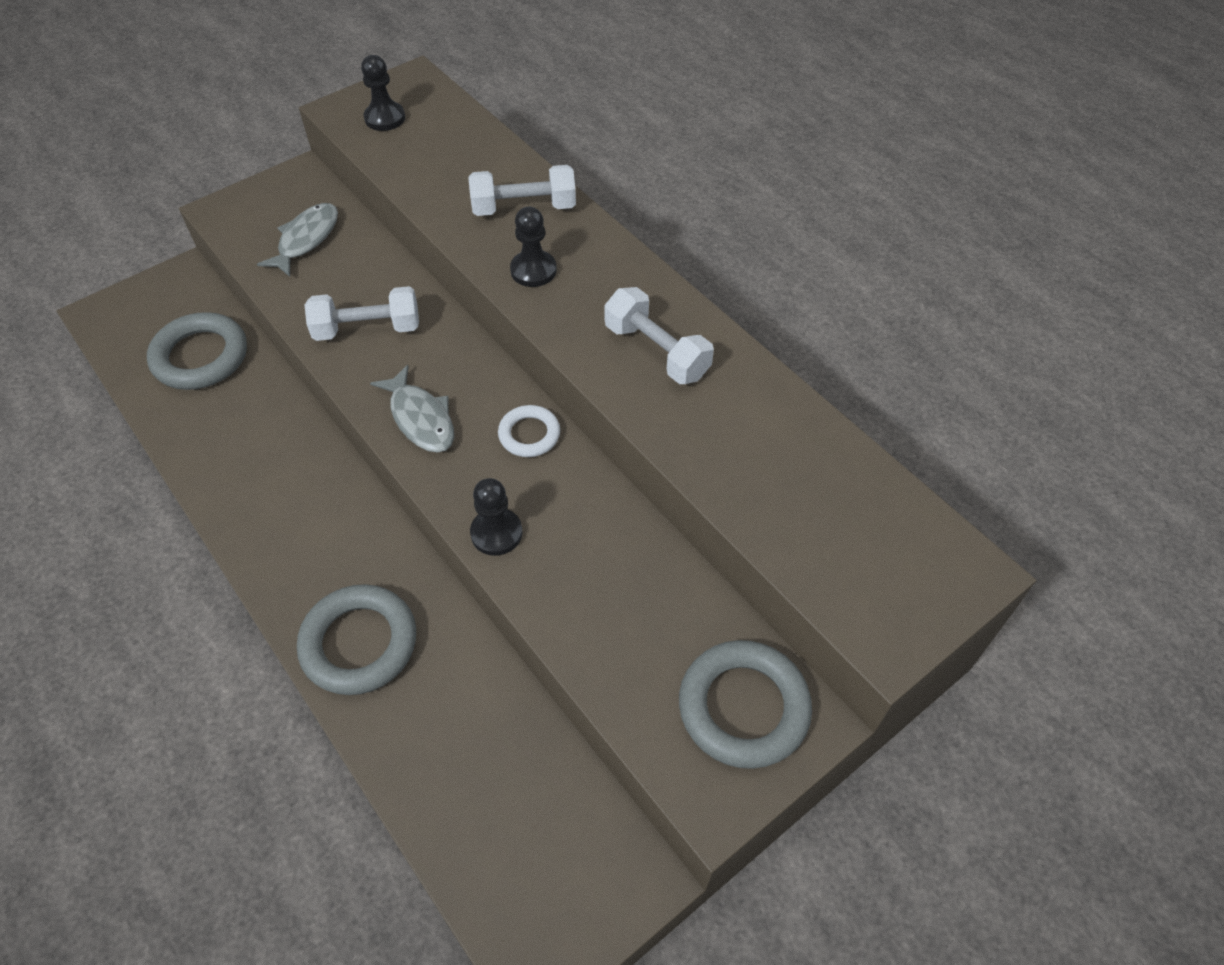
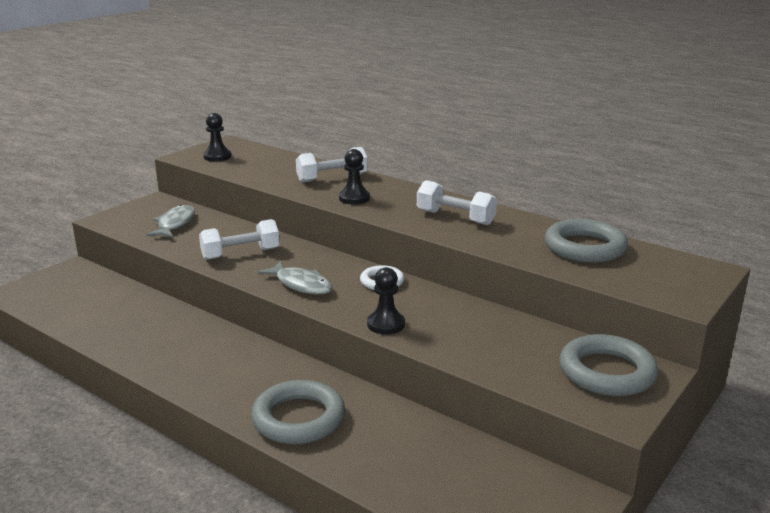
camera: 15 degrees left, 30 degrees down
(200, 357) = (104, 302): grey ring -> grey ring (585, 247)

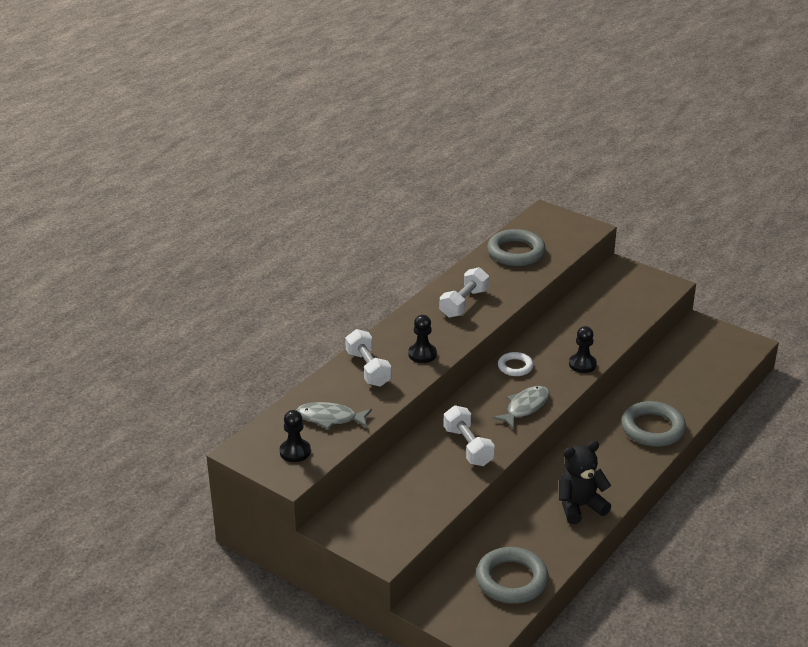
camera: 90 degrees left, 10 degrees up
(165, 352) = (579, 506): none -> black teddy bear
(175, 224) = (398, 500): grey fish -> grey fish (330, 418)
(607, 372) = (625, 283): grey ring -> grey ring (511, 580)

